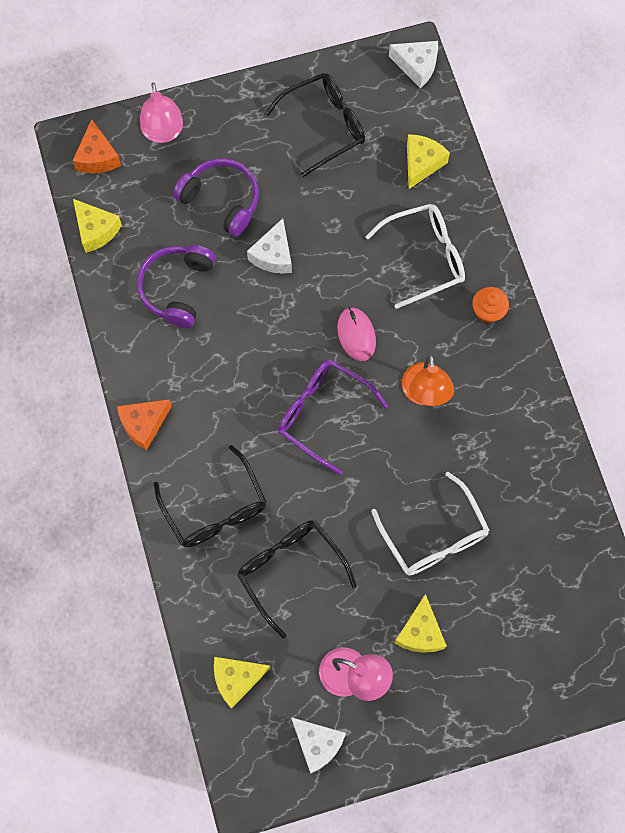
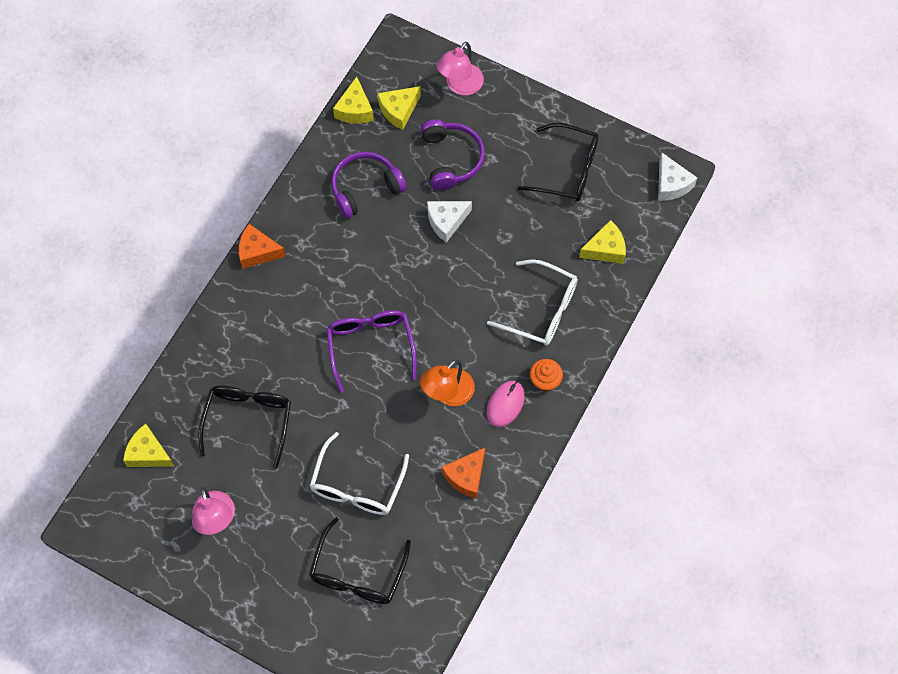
camera: 45 degrees right, 5 degrees down
(97, 157) = (403, 66): orange cheese -> orange cheese (466, 476)
(215, 509) = (245, 342): black glasses -> black glasses (357, 573)
(317, 744) = (153, 538): white cheese -> none
(356, 335) = (444, 317): pink mouse -> pink mouse (505, 404)
(420, 632) = (284, 534): yellow cheese -> yellow cheese (399, 110)

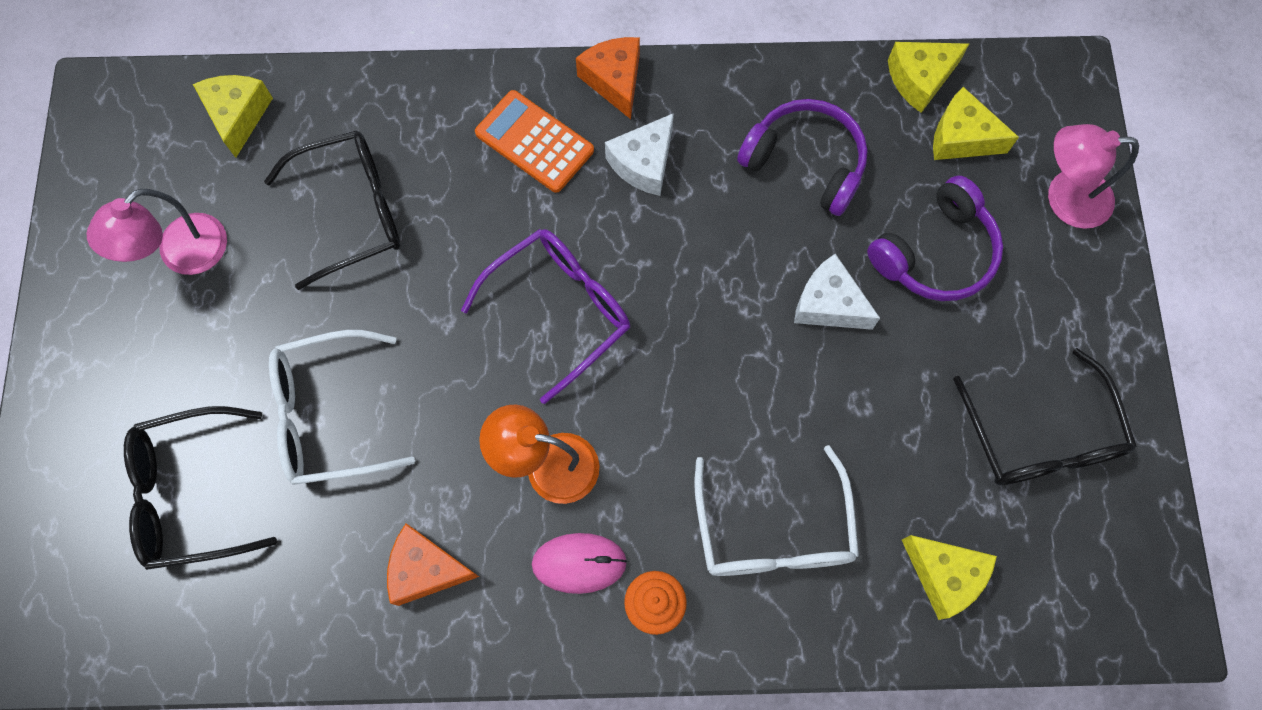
camera: 60 degrees right, 5 degrees up
(267, 309) = (534, 142): none -> orange calculator
(671, 184) = (1135, 622): white cheese -> white cheese (644, 163)

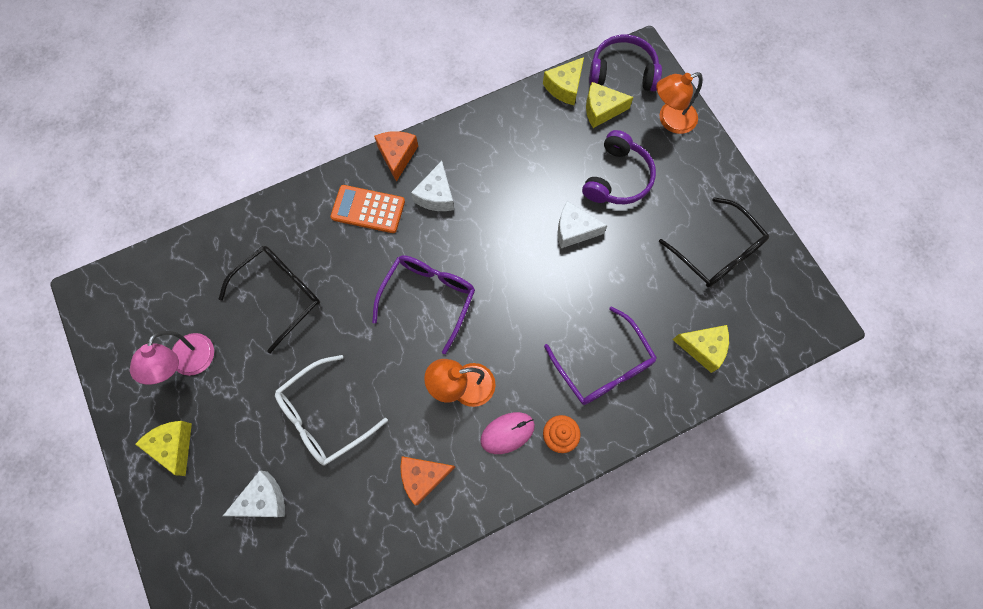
camera: 25 degrees left, 0 degrees up
(191, 494) = (263, 499): black glasses -> white cheese
(238, 116) = (183, 267): yellow cheese -> yellow cheese (173, 446)
(614, 80) = (397, 156): orange cheese -> orange cheese turned 45 degrees clockwise
(773, 531) = (603, 366): white glasses -> purple glasses
(805, 163) = (525, 158): purple headphones -> purple headphones (623, 72)
(1065, 198) = (670, 120): pink lamp -> orange lamp

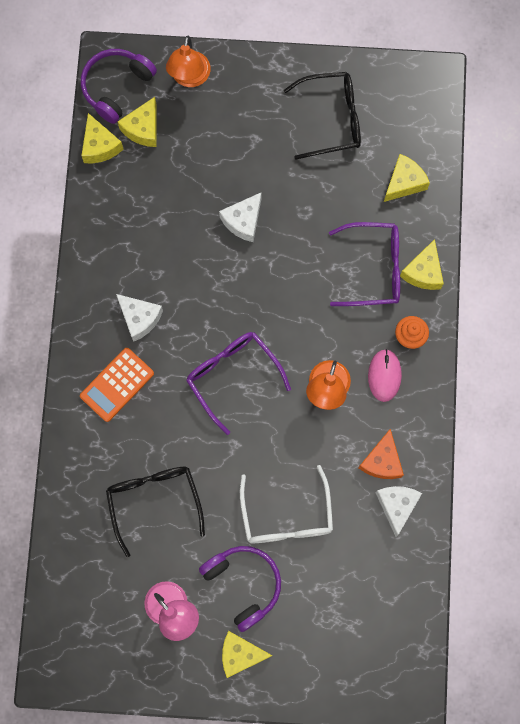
camera: 60 degrees left, 5 degrees up
(263, 499) = (328, 598): white cheese -> white cheese (396, 506)
(397, 156) = (78, 331): orange cheese -> none
(617, 178) = (217, 156): purple headphones -> purple headphones (243, 584)
(629, 414) = (423, 272): none -> yellow cheese

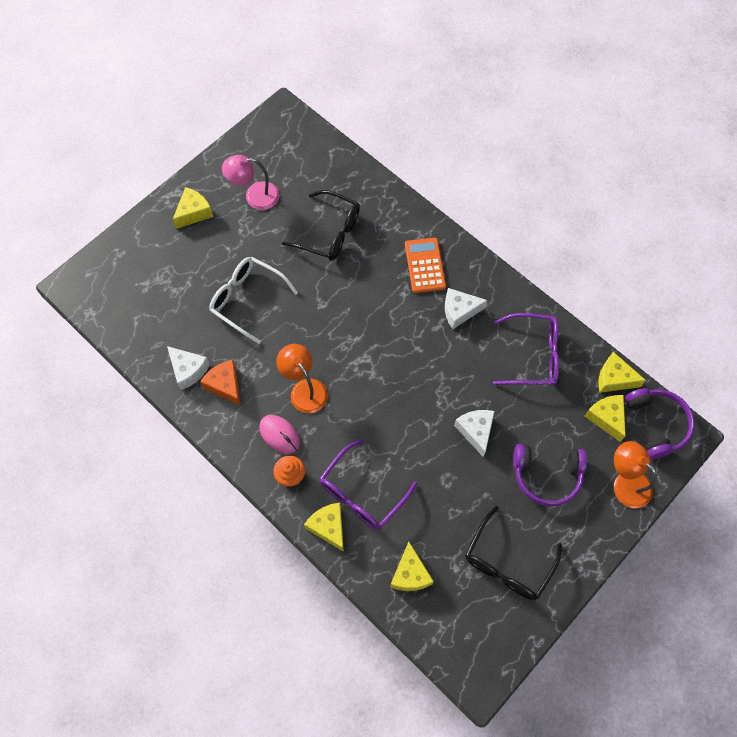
camera: 130 degrees right, 10 degrees down
(232, 376) = (368, 337): purple glasses -> purple glasses (533, 355)
(243, 584) = (231, 244): purple headphones -> purple headphones (546, 475)

